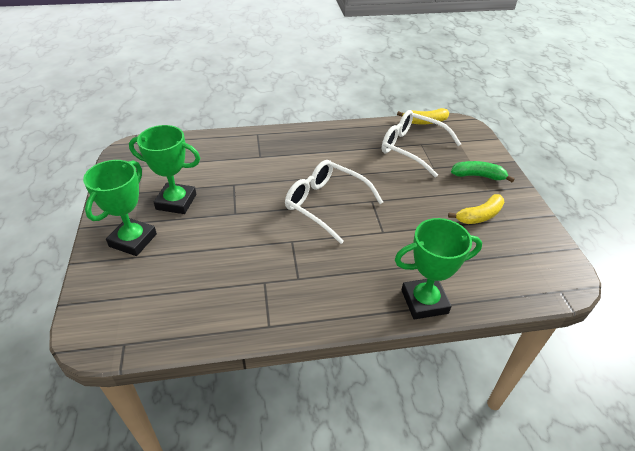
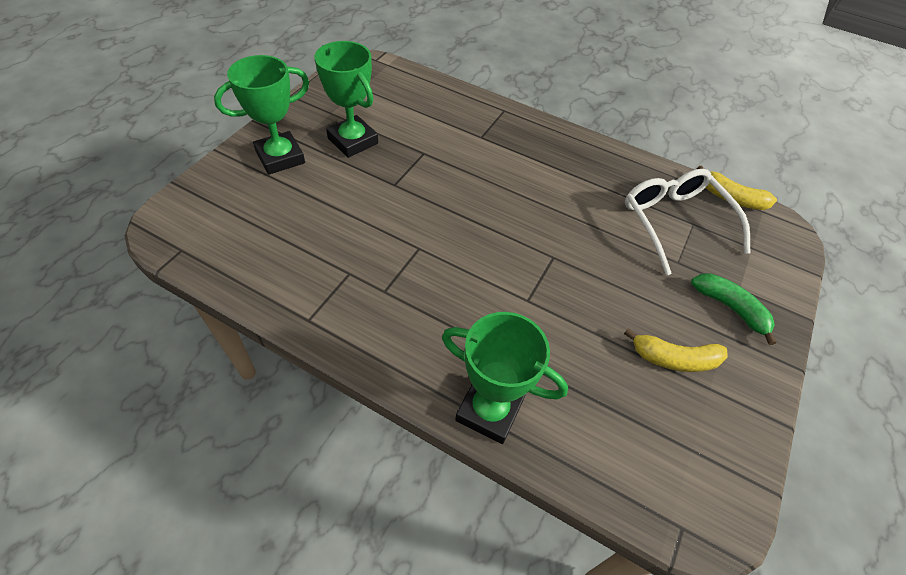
camera: 35 degrees right, 10 degrees up
(326, 204) = (496, 230): white glasses -> none

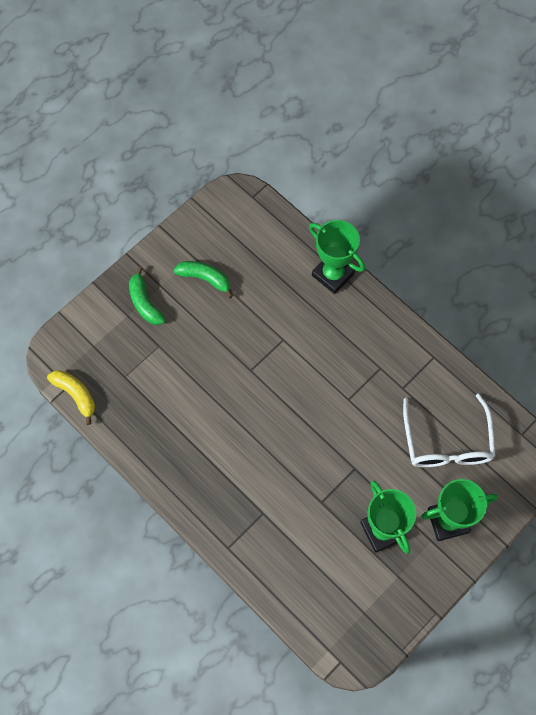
camera: 160 degrees left, 15 degrees up
(674, 222) = (139, 381): white glasses -> white glasses (447, 442)
(674, 359) = (205, 278): yellow banana -> green banana

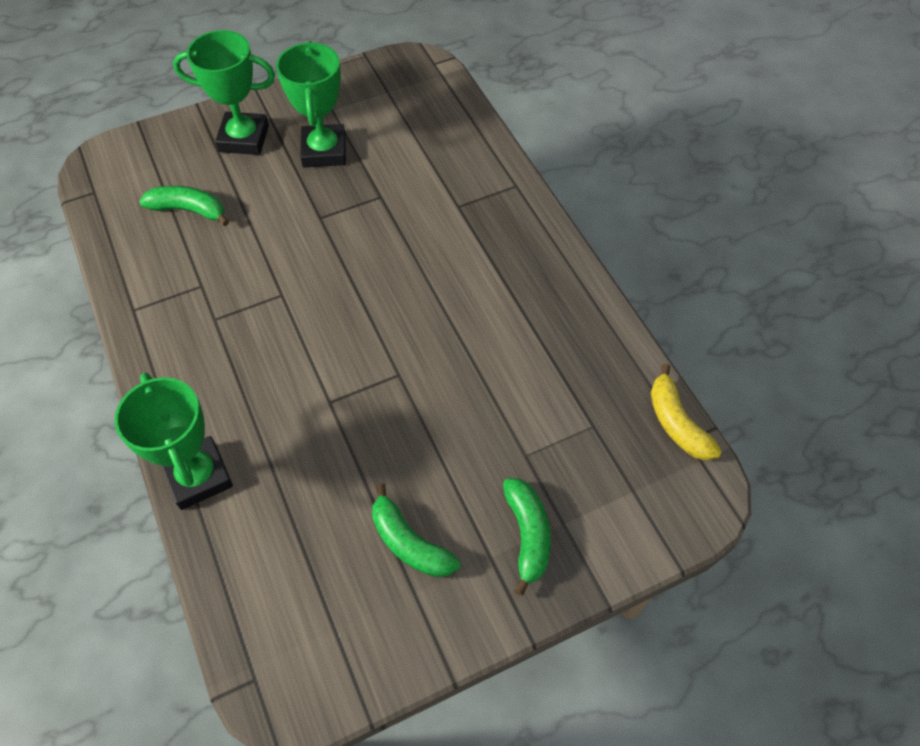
camera: 160 degrees left, 10 degrees down
(447, 442) = (189, 210): white glasses -> green banana

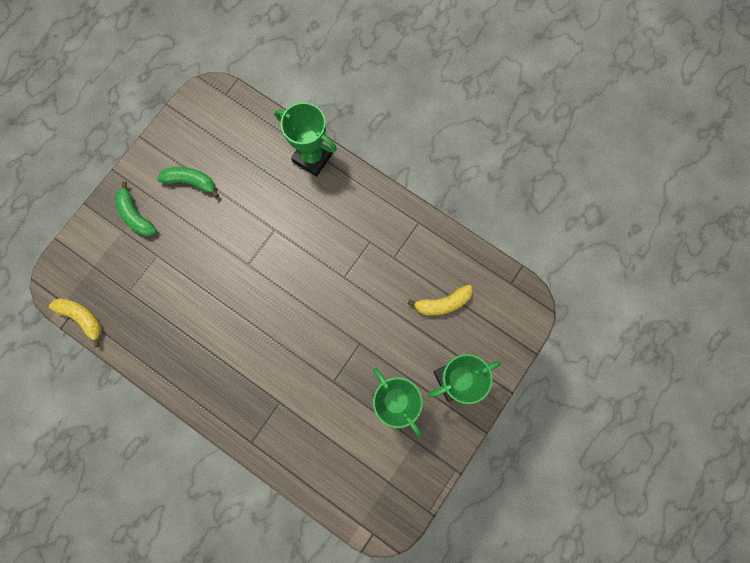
camera: 150 degrees right, 20 degrees up
(189, 210) = (442, 303): green banana -> yellow banana

